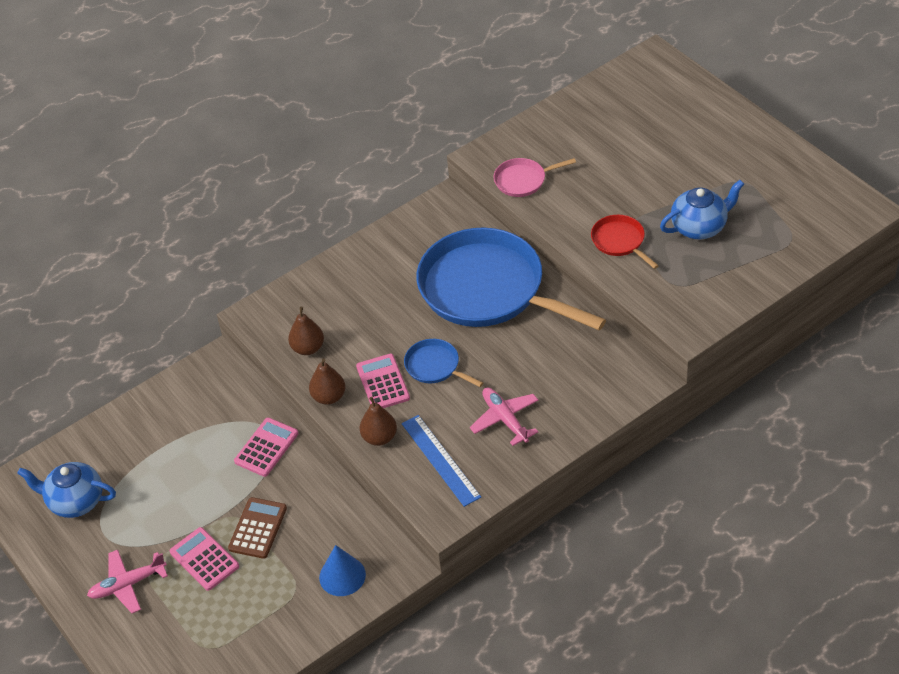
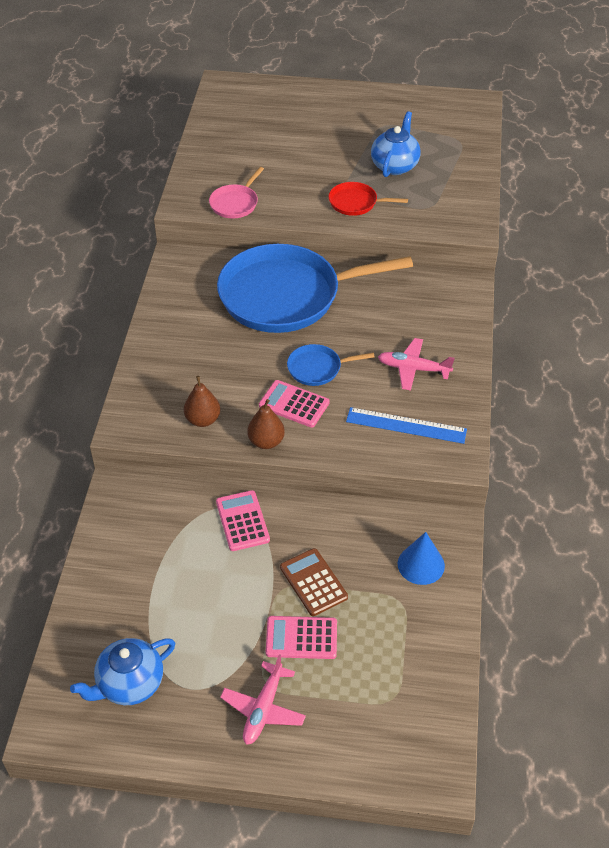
camera: 50 degrees left, 0 degrees up
(379, 437) = (342, 442): brown pear -> none

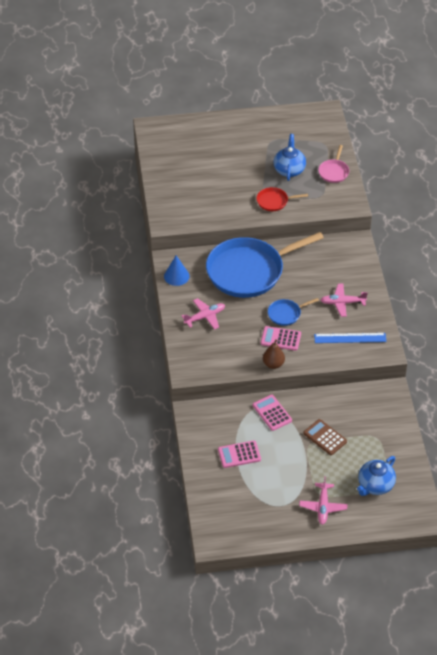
camera: 15 degrees left, 0 degrees up
(129, 684) = (246, 511): blue teapot -> blue teapot (375, 485)
(191, 348) = (205, 317): none -> pink plane
(203, 420) = (231, 359): brown pear -> none
(235, 203) = (198, 216): pink pan -> pink pan (334, 172)
(301, 638) = (329, 467): pink calculator -> pink calculator (239, 454)
(421, 564) = (380, 415): blue cone -> blue cone (176, 276)

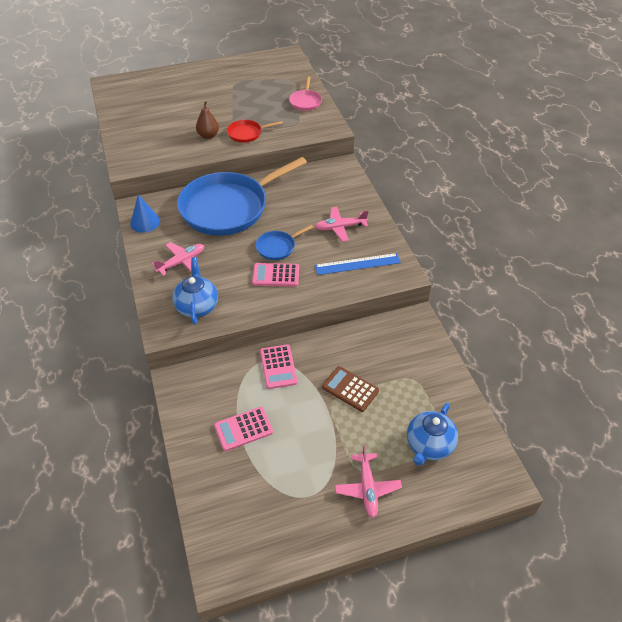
camera: 10 degrees left, 0 degrees up
(272, 413) = (278, 367): pink calculator -> pink calculator turned 150 degrees counterclockwise
(273, 364) = (271, 306): brown pear -> brown pear (208, 136)
(289, 170) = (258, 104): blue teapot -> blue teapot (197, 306)

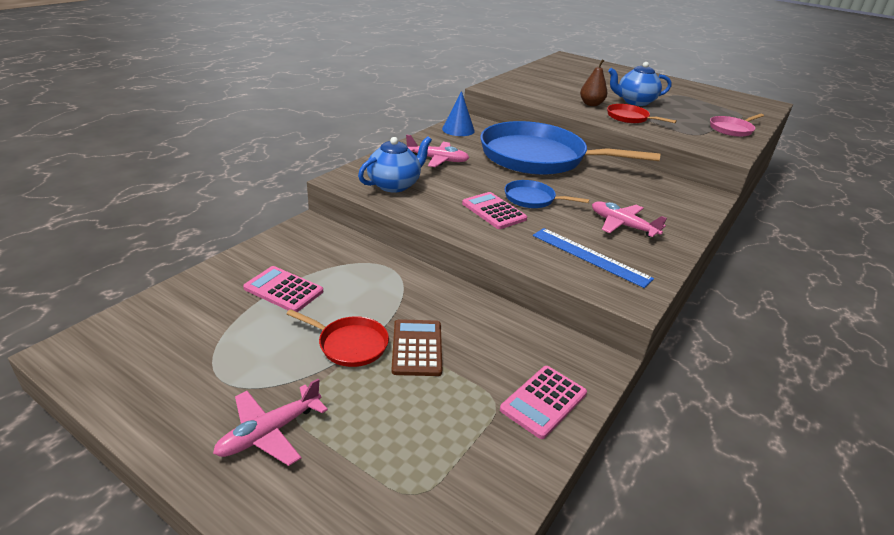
camera: 50 degrees right, 15 degrees down
(278, 367) = (391, 280): pink calculator -> pink calculator (543, 401)
(324, 419) = (350, 344): none -> red pan
(429, 445) = (396, 471): blue teapot -> blue teapot (634, 102)

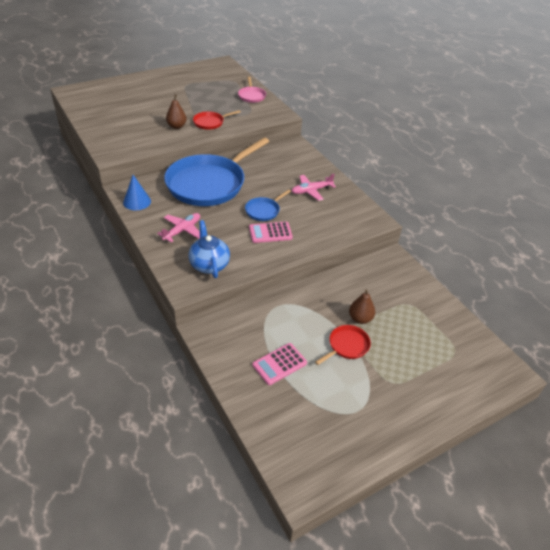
camera: 65 degrees left, 10 degrees up
(269, 432) = (404, 396): pink plane -> none
(417, 348) = (360, 319): brown calculator -> brown pear
(543, 401) = (414, 287): pink calculator -> none
(590, 256) = (336, 217): blue ruler -> none
(634, 102) = (185, 107): blue teapot -> none

